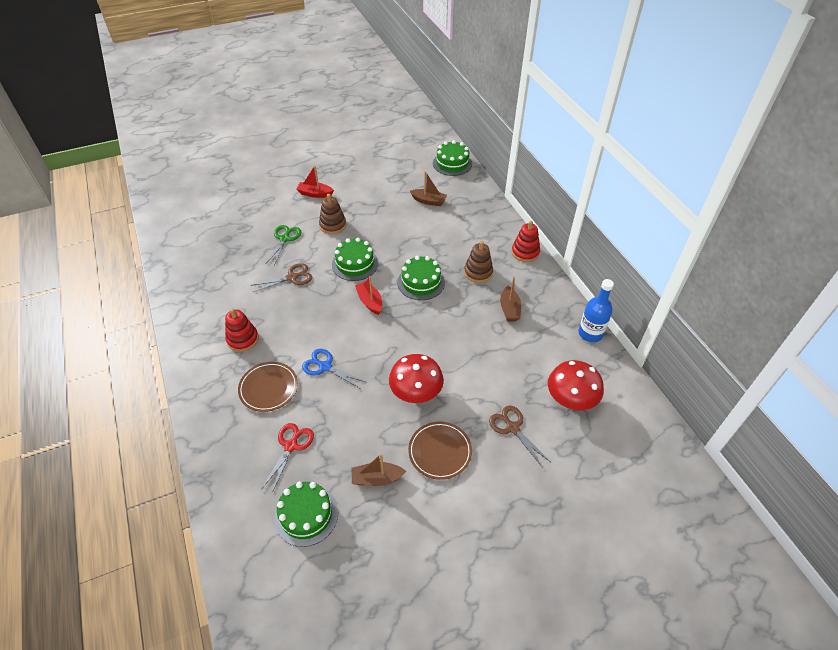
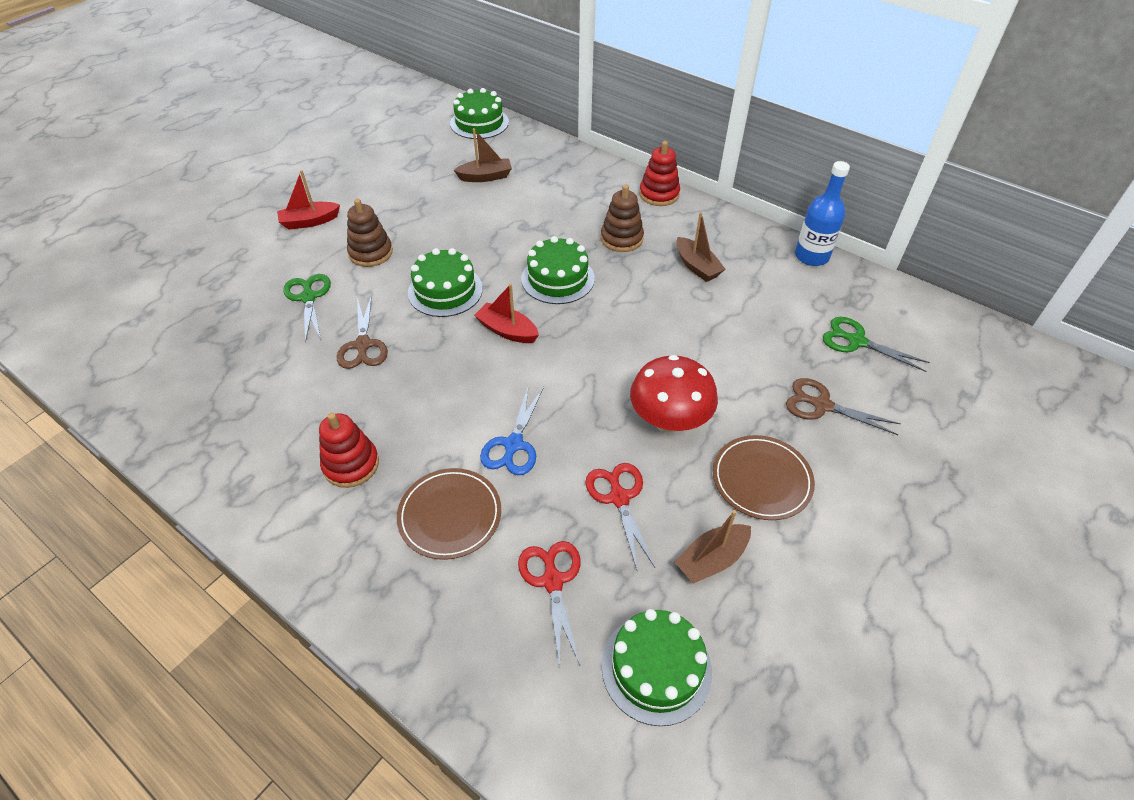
camera: 30 degrees left, 0 degrees up
(292, 277) = (363, 345): brown scissors -> brown scissors turned 135 degrees clockwise
(325, 367) = (513, 444): blue scissors -> blue scissors turned 75 degrees counterclockwise
(356, 422) = (619, 498): none -> red scissors
(570, 400) = (856, 341): red mushroom -> green scissors

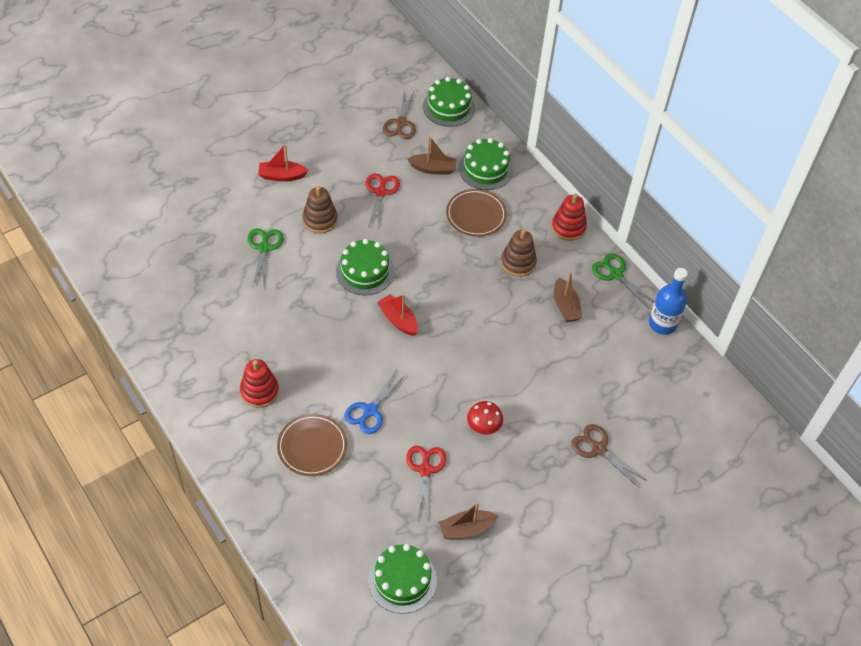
camera: 15 degrees right, 5 degrees up
(363, 345) = (292, 301): brown scissors -> brown scissors (401, 123)
(553, 581) = (361, 509): red scissors -> red scissors (381, 192)
(557, 278) = (453, 285): green cake -> green cake (485, 169)
(669, 421) = (483, 427): red mushroom -> red mushroom, size x0.59
(761, 479) = (526, 488): brown plate -> brown plate (476, 215)
(856, 341) = (654, 407): green scissors -> green scissors (616, 274)

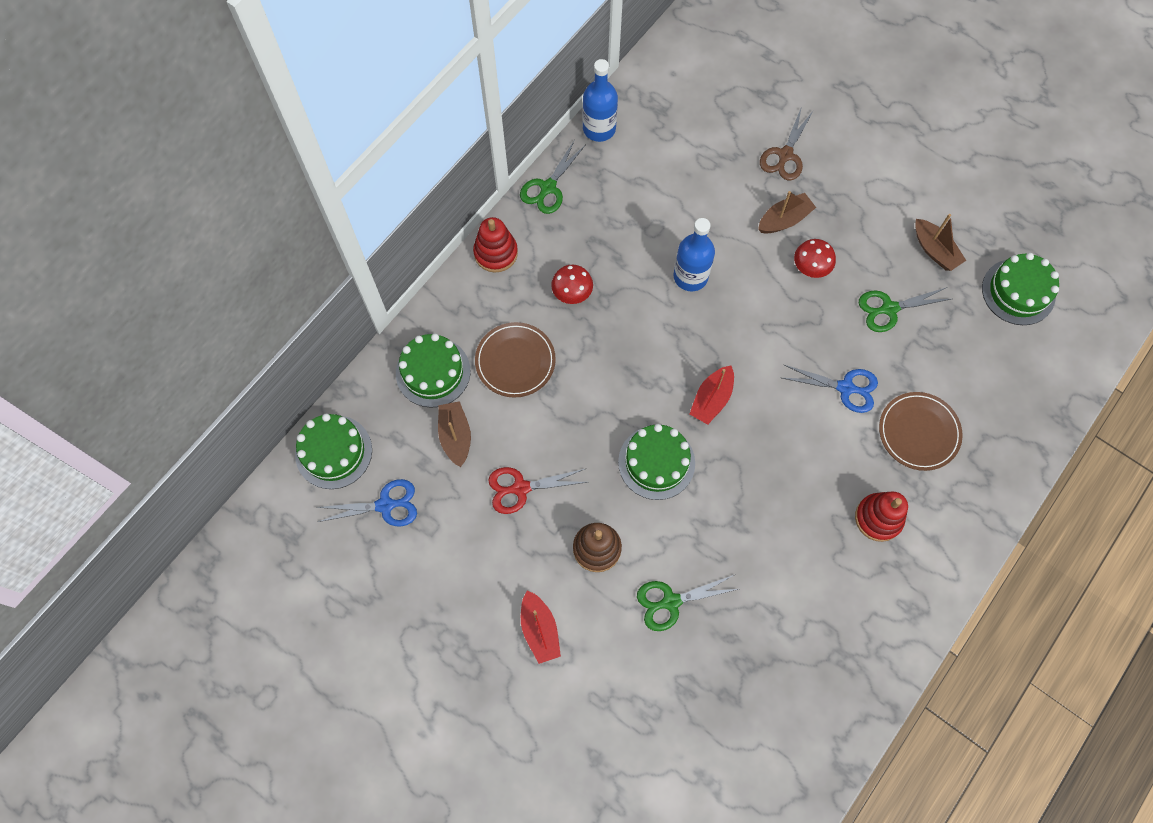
camera: 105 degrees left, 15 degrees up
(401, 123) = (385, 505): brown scissors -> blue scissors
(425, 470) = (889, 308): red scissors -> green scissors
(505, 341) = (690, 276): none -> blue bottle
(518, 262) = (572, 293): brown stacking toy -> red mushroom
(565, 306) = (615, 228): brown boat -> brown boat (784, 220)

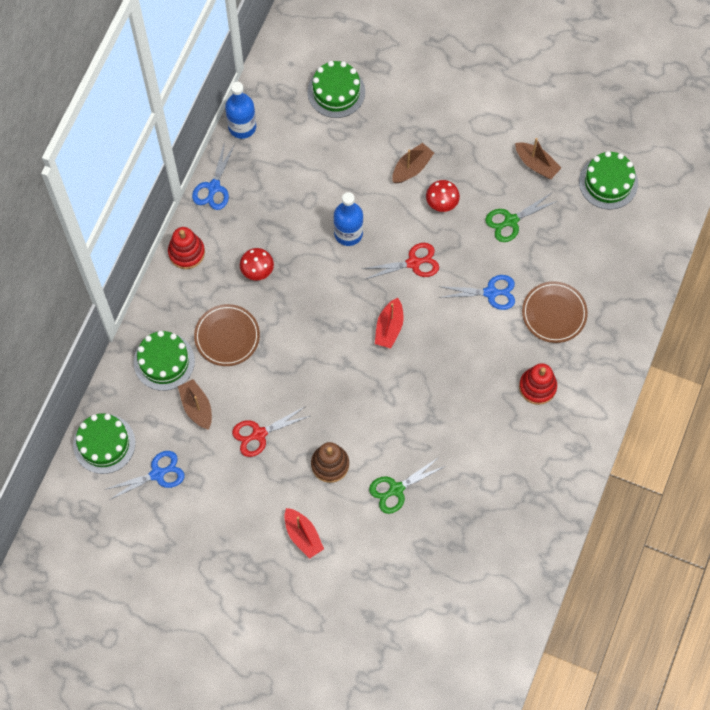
camera: 15 degrees left, 0 degrees up
(548, 187) = (214, 187): green scissors -> blue scissors
(656, 462) = (359, 387): green cake -> green cake (336, 91)
(759, 329) = (413, 263): none -> red scissors
(785, 155) = (400, 113): brown scissors -> none

